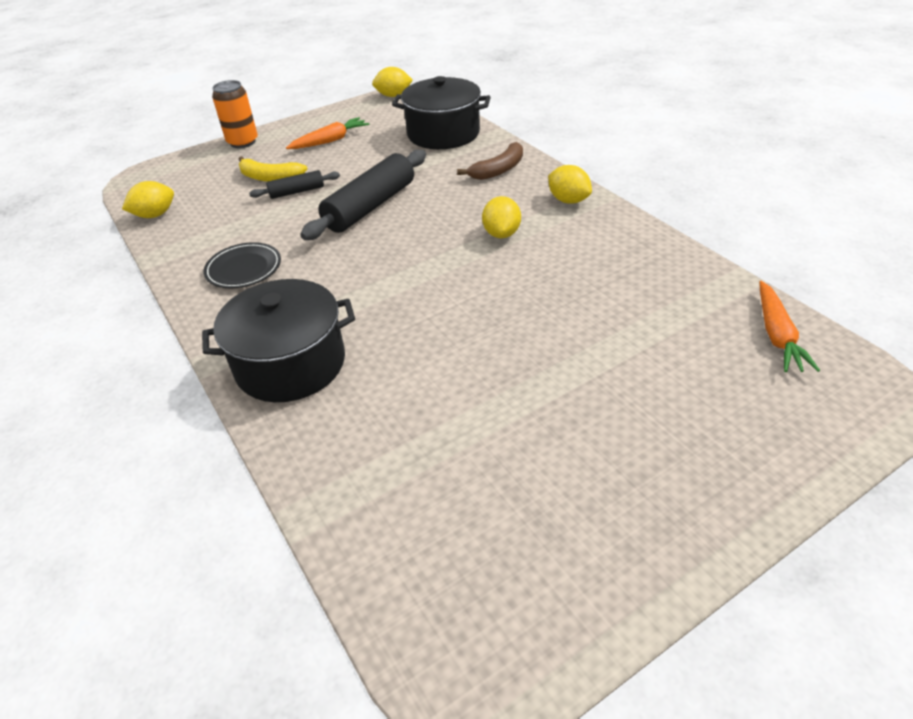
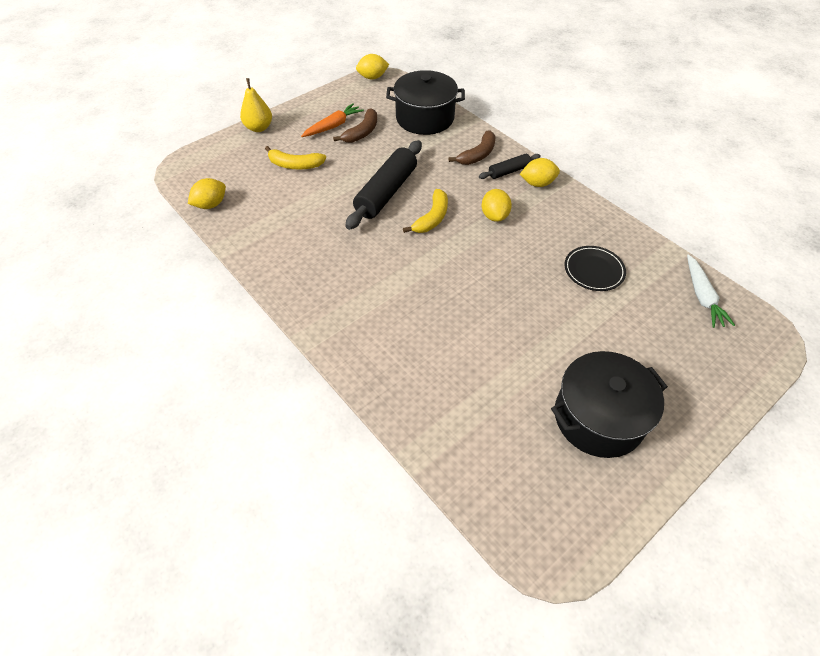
camera: 10 degrees left, 10 degrees up
(243, 142) = (259, 128): orange can -> yellow pear
(244, 269) = (304, 255): black plate -> black plate (593, 270)
(290, 364) = (368, 337): black pot -> black pot (598, 418)
(297, 192) = (322, 179): black rolling pin -> black rolling pin (509, 171)
(362, 147) = (362, 132): none -> brown banana
(419, 234) = (432, 218): none -> yellow banana
(568, 200) = (537, 183): yellow lemon -> yellow lemon turned 45 degrees counterclockwise
(777, 335) = (702, 297): orange carrot -> white carrot

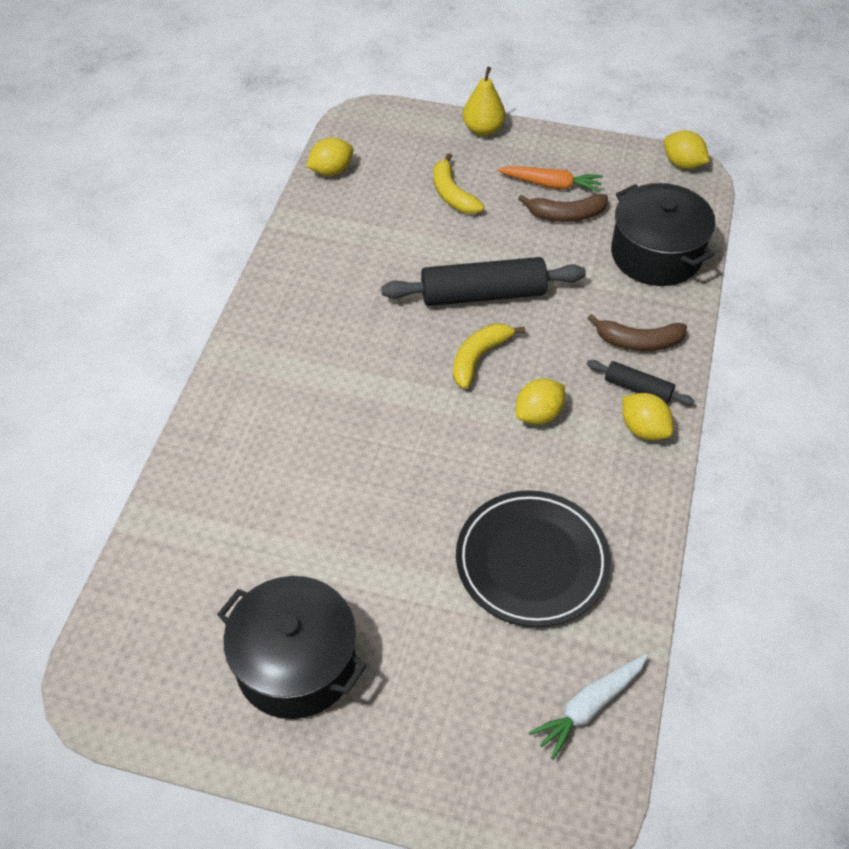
camera: 55 degrees right, 0 degrees up
(211, 205) = (331, 171): yellow lemon -> yellow lemon turned 45 degrees counterclockwise
(432, 218) = (479, 358): yellow banana -> yellow banana turned 135 degrees clockwise
(593, 270) = (532, 561): black plate -> black plate, size x1.68

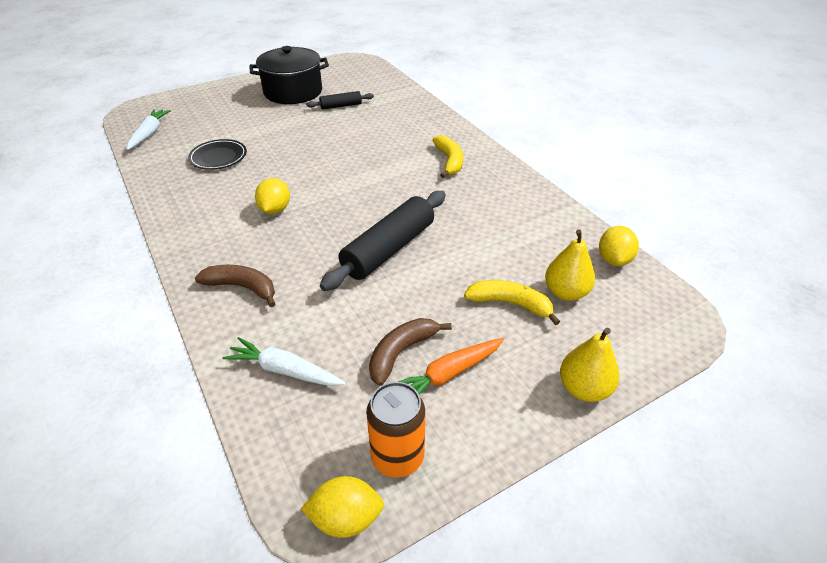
camera: 135 degrees right, 10 degrees down
(404, 176) = (566, 292): none -> yellow pear
(479, 358) = (345, 215): yellow banana -> yellow banana (449, 161)
(532, 561) = (218, 157): black plate -> black plate, size x0.60
(629, 169) = (397, 457): none -> orange can
(638, 342) = (242, 287): brown banana -> brown banana turned 60 degrees clockwise
(638, 388) = (219, 258): black rolling pin -> black rolling pin (341, 106)
(643, 429) = (197, 238): yellow lemon -> none
(656, 255) = (284, 370): black pot -> white carrot

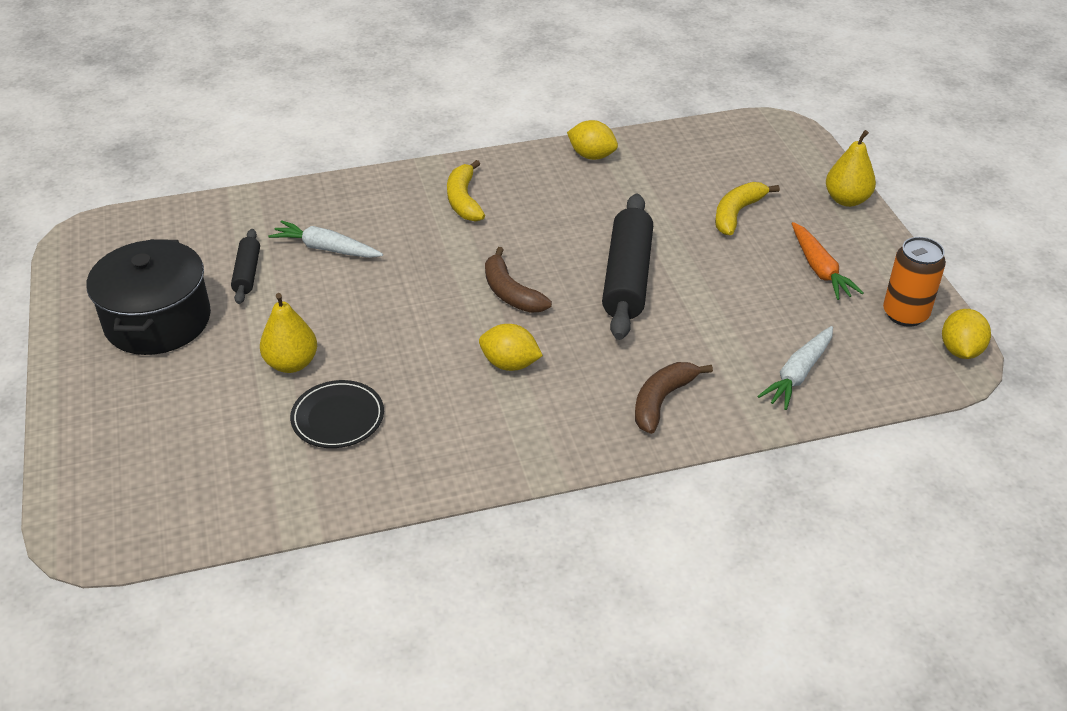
camera: 75 degrees left, 0 degrees up
(149, 133) = (204, 507): white carrot -> white carrot (326, 248)
(388, 249) = (627, 278): black rolling pin -> black rolling pin turned 45 degrees clockwise
(401, 352) = (788, 293): brown banana -> brown banana (511, 293)
(449, 161) = (464, 200): yellow banana -> yellow banana turned 105 degrees counterclockwise
(566, 292) = (729, 177): yellow pear -> yellow pear (291, 363)
(614, 259) = (690, 137): yellow lemon -> yellow lemon (592, 156)

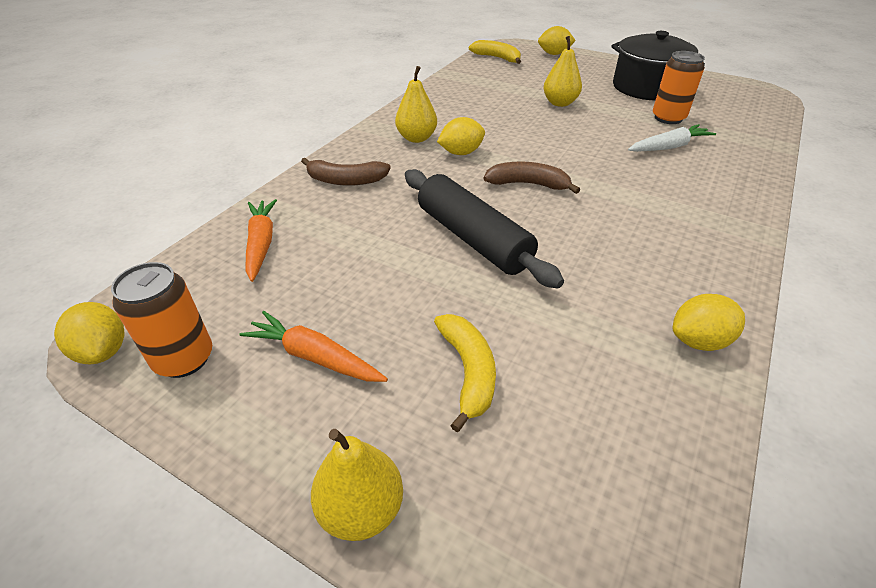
camera: 135 degrees right, 0 degrees up
(89, 462) = (554, 54): none -> yellow lemon
(247, 273) = (668, 118): black rolling pin -> orange can
(338, 418) = (498, 99): black plate -> none
(464, 200) = (681, 222): yellow banana -> yellow banana (497, 58)
(522, 415) = (416, 138): none -> yellow pear
(662, 401) = (346, 180): brown banana -> brown banana turned 105 degrees clockwise
(798, 374) = (261, 244): white carrot -> orange carrot

